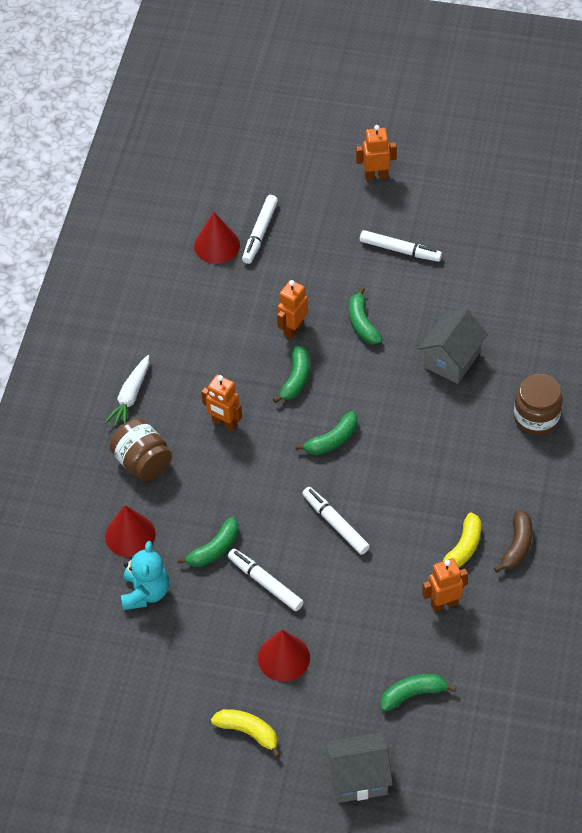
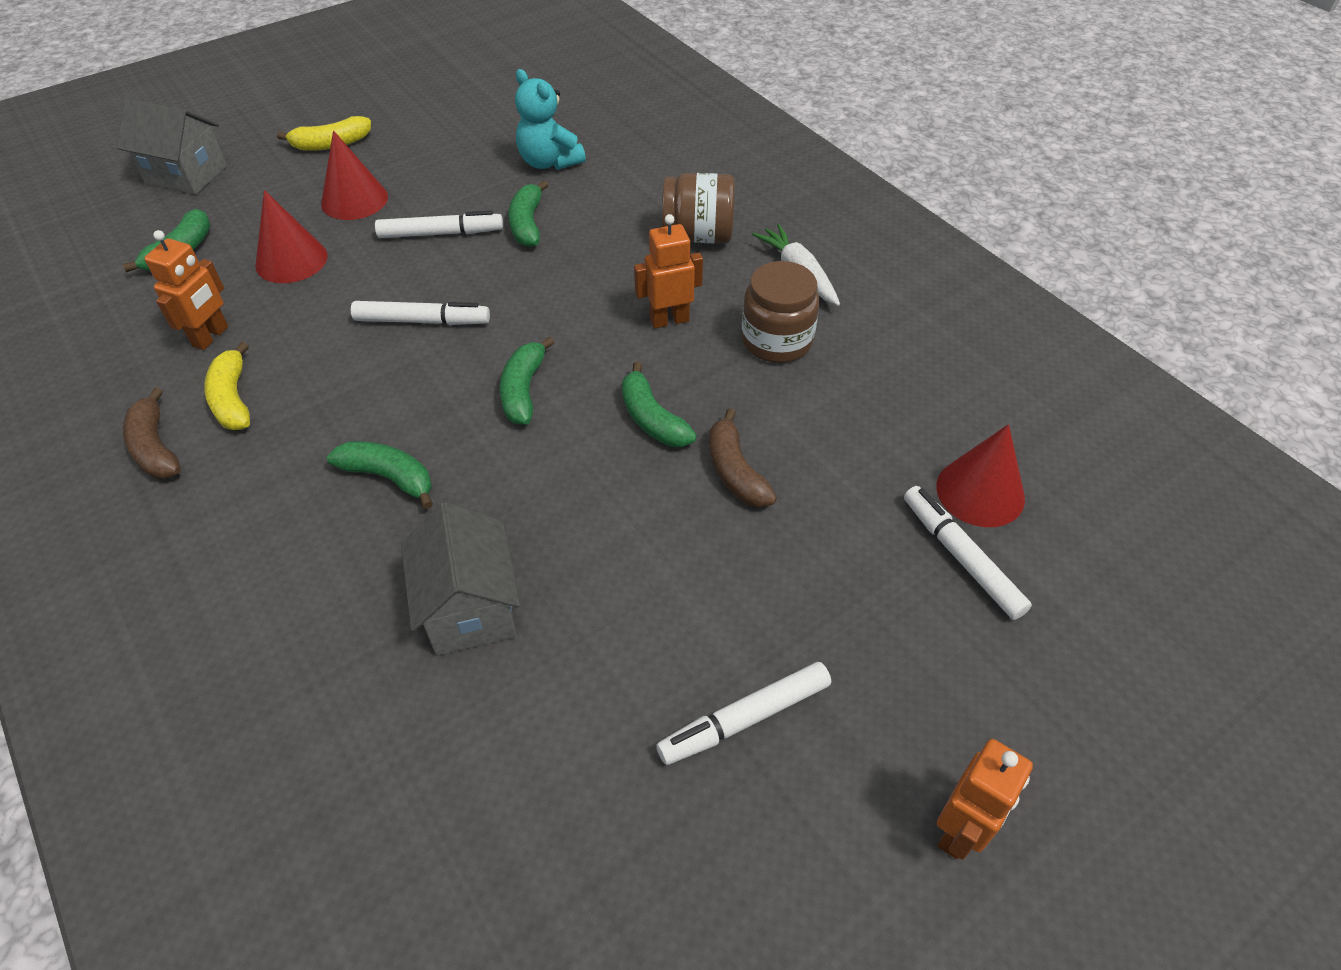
camera: 130 degrees right, 5 degrees down
(130, 535) = (623, 184): red cone -> red cone (291, 260)
(293, 329) = (735, 471): orange robot -> brown banana
(358, 778) = (186, 175): grey house -> grey house turned 75 degrees clockwise
(362, 323) = (658, 553): green banana -> green banana (389, 477)
(536, 417) = (253, 628): brown jar -> brown jar (776, 341)

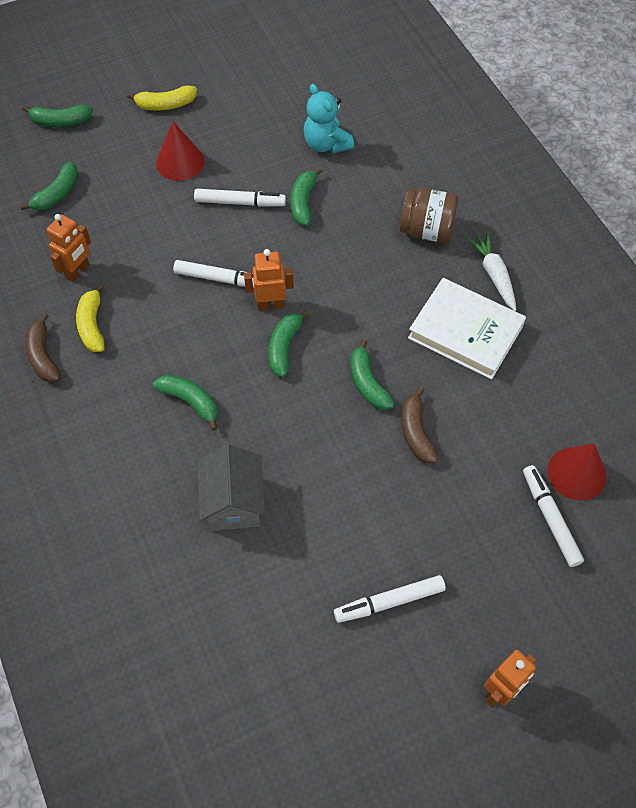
camera: 10 degrees right, 10 degrees up
(186, 175) = (60, 121): grey house -> green banana
(291, 260) = (133, 212): red cone -> none
(669, 320) = (393, 303): orange robot -> orange robot (270, 304)
(776, 341) = (465, 332): brown jar -> white book

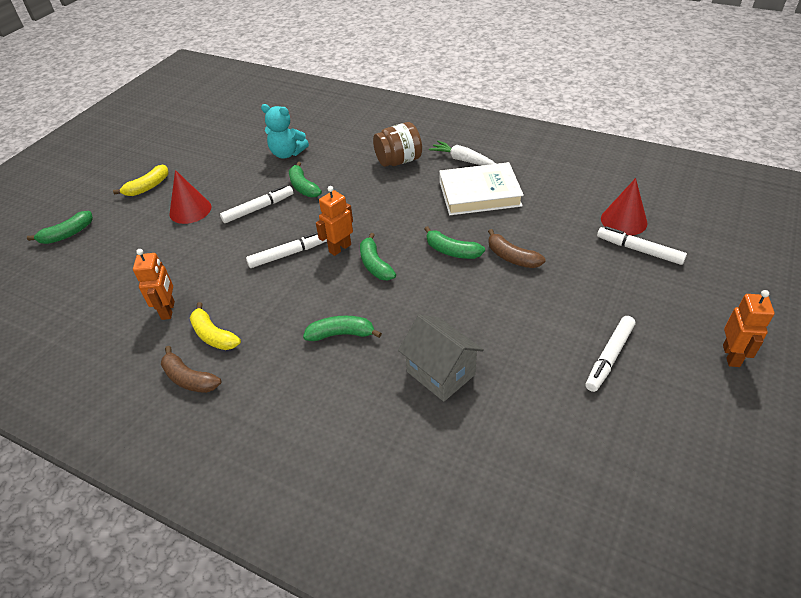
camera: 35 degrees left, 15 degrees down
(57, 194) = (104, 275): green banana -> none

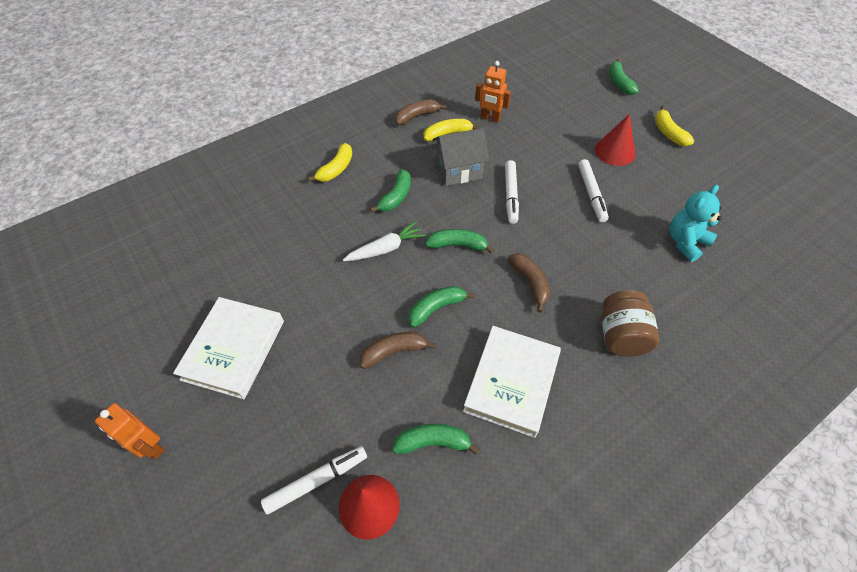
camera: 115 degrees right, 10 degrees up
(303, 187) = (611, 235): green banana -> green banana (433, 442)
(328, 411) = (336, 169): none -> yellow banana
(340, 248) = (496, 230): orange robot -> none
(385, 211) = (530, 283): none -> brown banana
(441, 373) = (315, 236): grey house -> grey house (459, 170)
(463, 160) = (590, 403): white carrot -> white carrot (385, 248)
(609, 357) = (234, 350): white marker -> white book

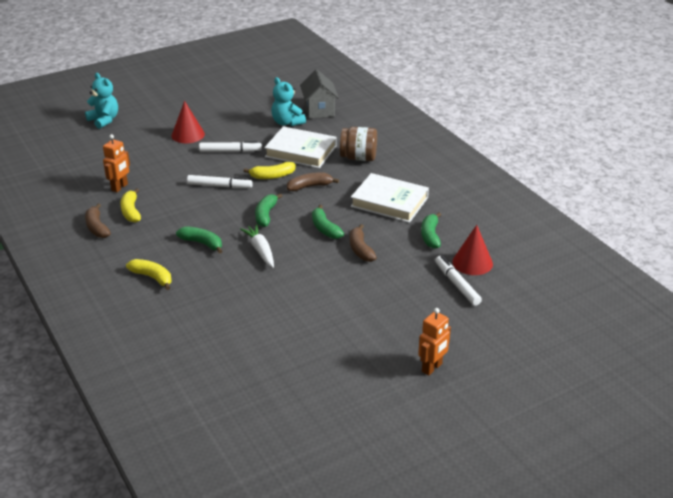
camera: 85 degrees left, 20 degrees down
(234, 350) = (349, 330): white book -> white book (301, 151)
(459, 170) = (181, 209): grey house -> grey house (319, 110)
(619, 83) = (104, 120): green banana -> turquoise teddy bear
(668, 133) = (176, 110): yellow banana -> yellow banana (272, 176)

